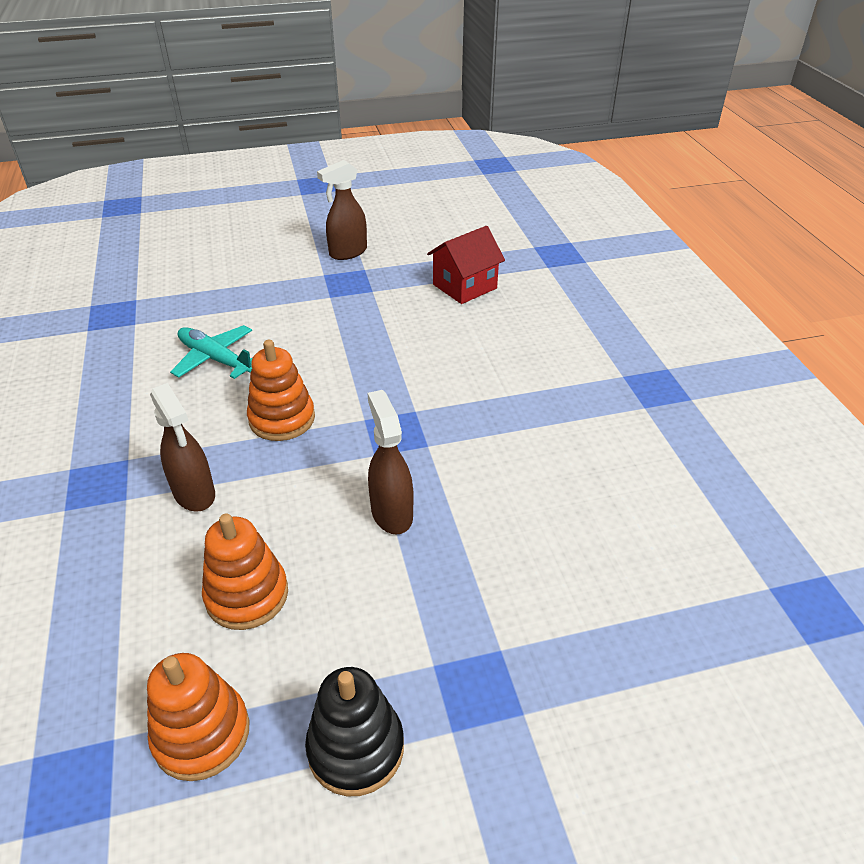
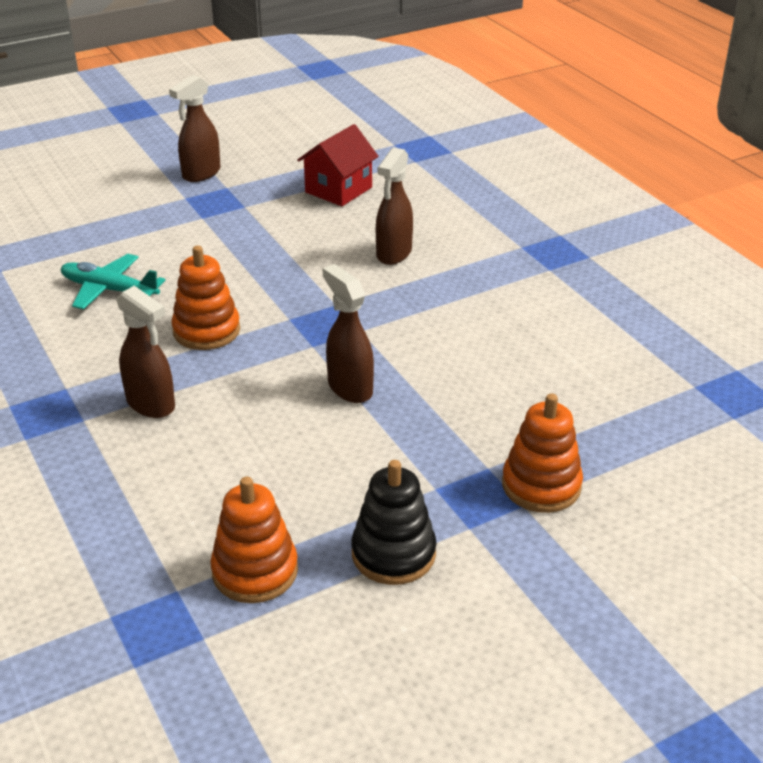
camera: 15 degrees left, 5 degrees down
(247, 595) = (244, 470): orange stacking toy -> orange stacking toy (541, 485)
(492, 363) = (393, 253): none -> brown spray bottle

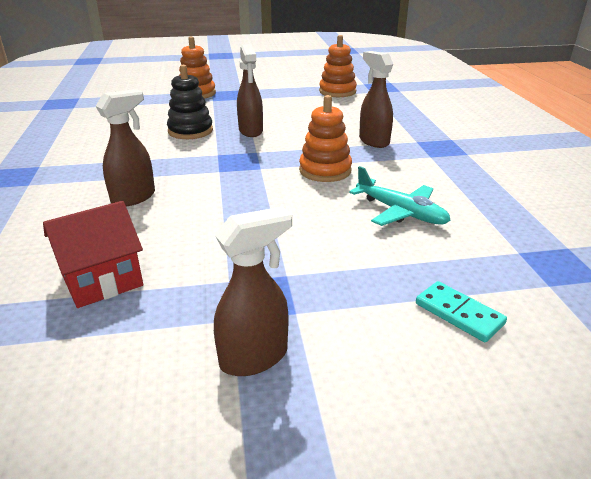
camera: 160 degrees left, 5 degrees down
(67, 216) = (459, 314): none -> turquoise domino
(393, 554) = (278, 88): black stacking toy -> black stacking toy (190, 131)

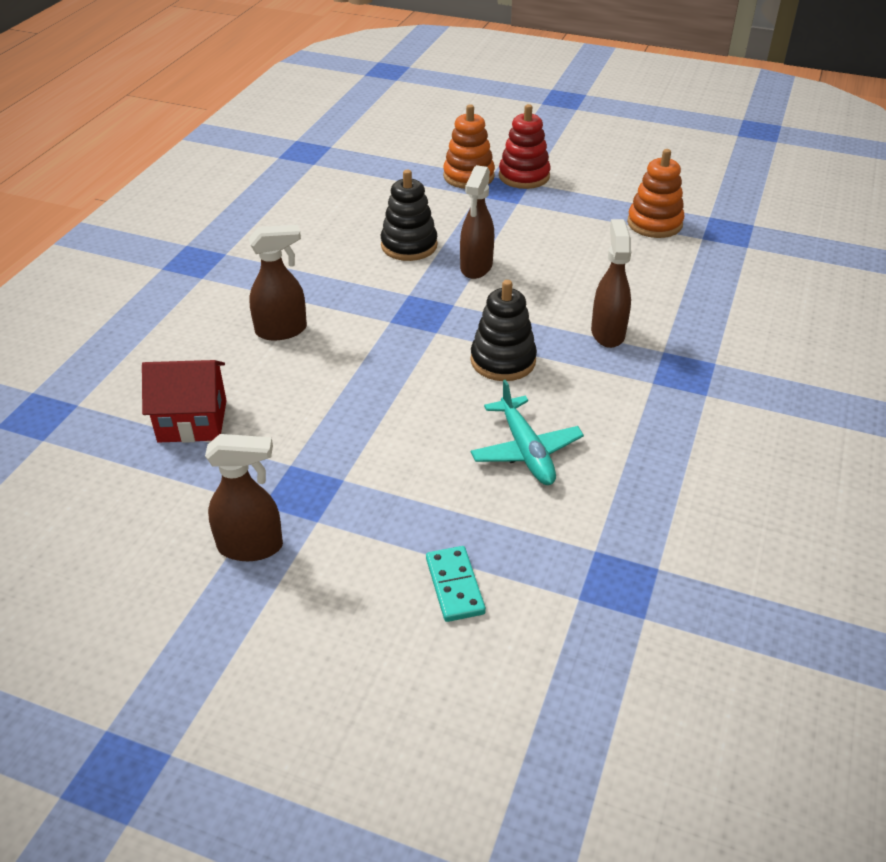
camera: 30 degrees right, 10 degrees up
(233, 87) = (524, 176): none -> red stacking toy
(325, 170) = (503, 361): orange stacking toy -> black stacking toy

